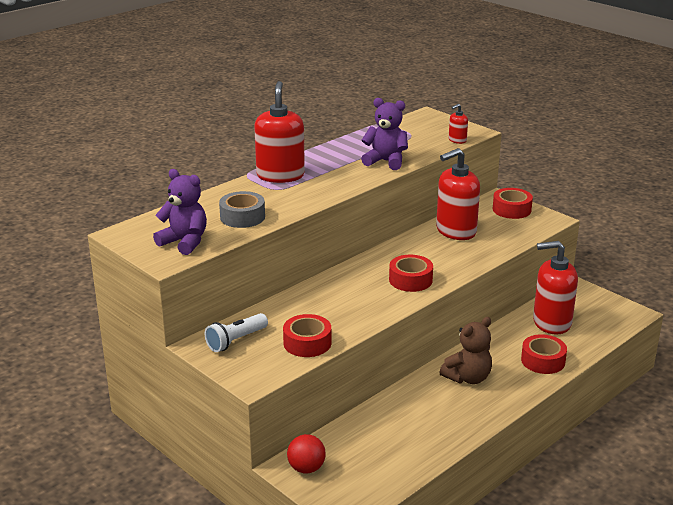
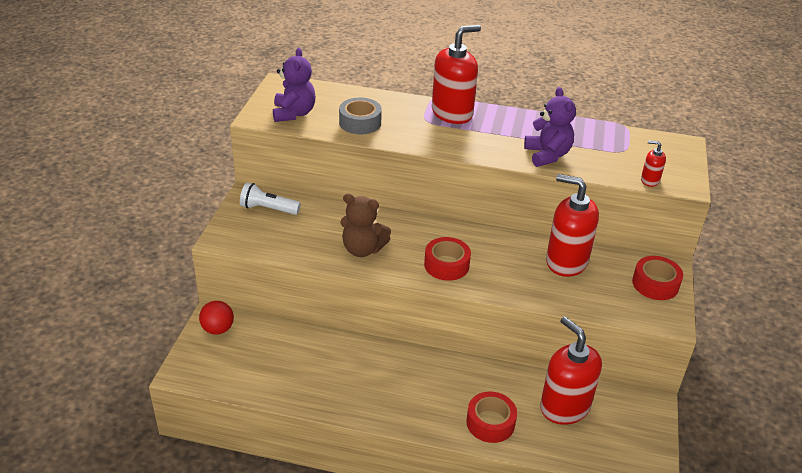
camera: 55 degrees right, 10 degrees up
(307, 343) = (295, 245): red tape -> none
(468, 378) = (415, 378): brown teddy bear -> brown teddy bear (362, 249)

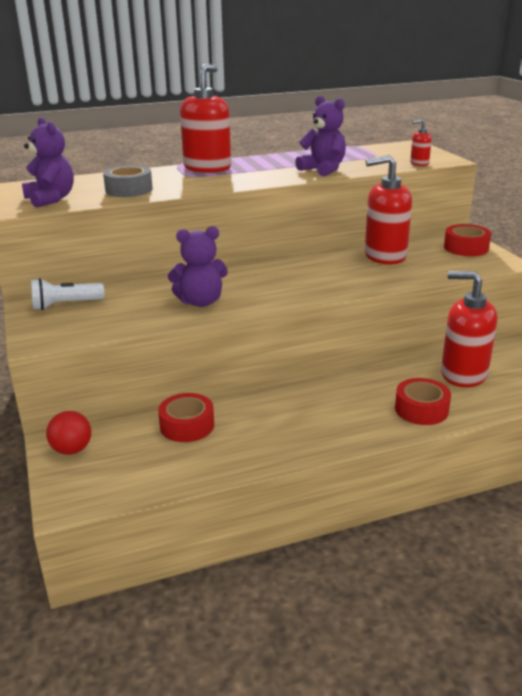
camera: 30 degrees left, 10 degrees down
(362, 249) = (200, 302): brown teddy bear -> purple teddy bear
(446, 265) = (292, 287): red tape -> red tape (187, 425)

